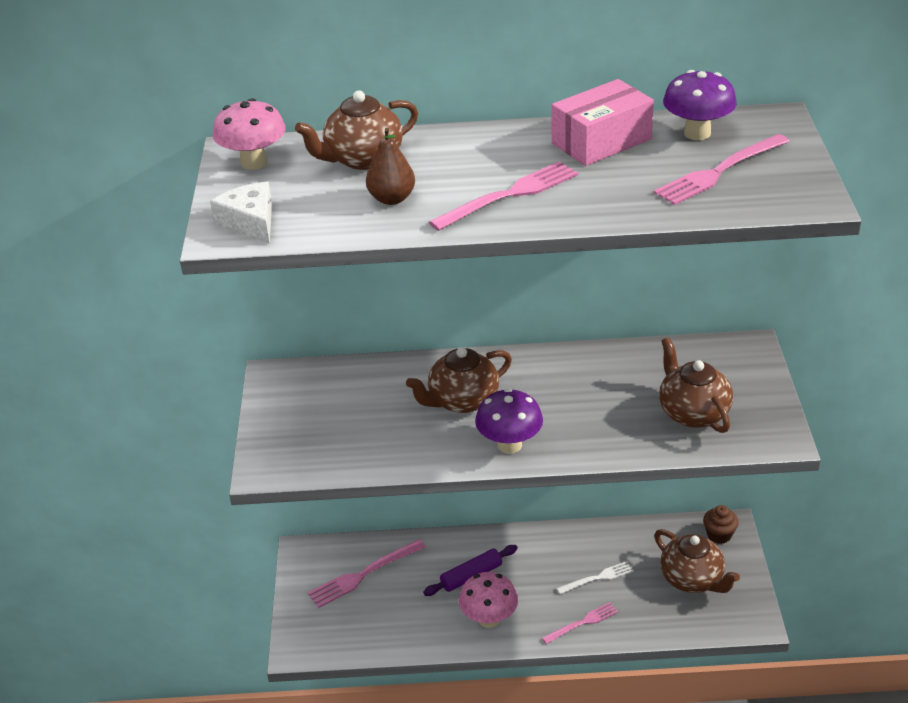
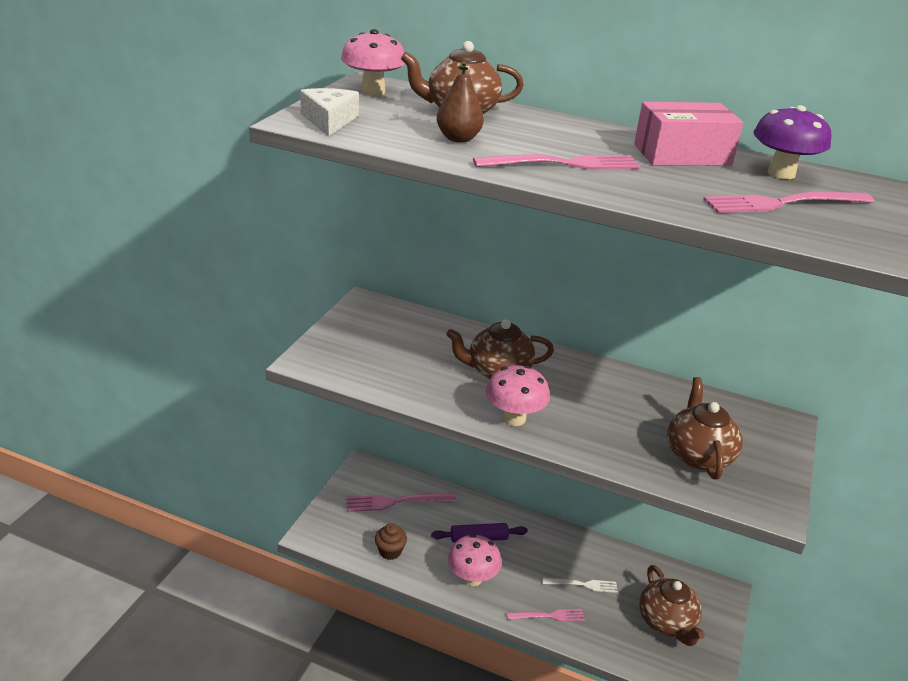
camera: 20 degrees right, 5 degrees down
(509, 445) = (514, 418): purple mushroom -> pink mushroom
(719, 535) = (711, 595): brown cupcake -> brown cupcake (390, 551)

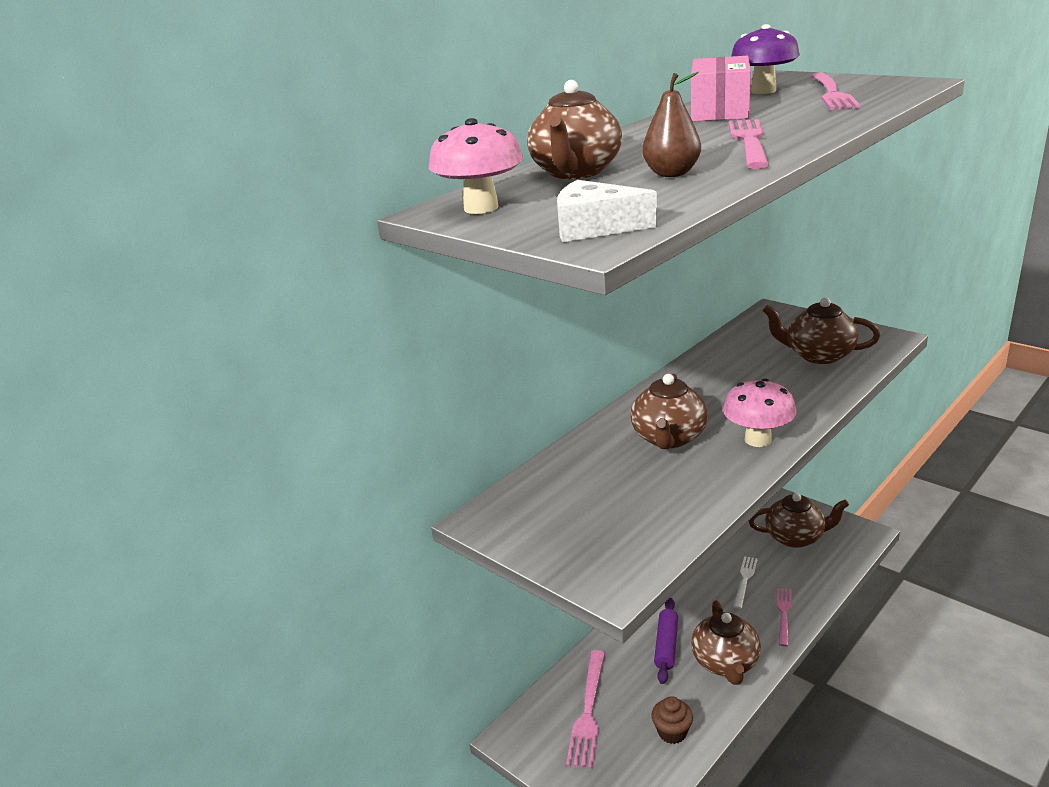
camera: 65 degrees left, 5 degrees down
(472, 578) = (725, 663): pink mushroom -> brown teapot

